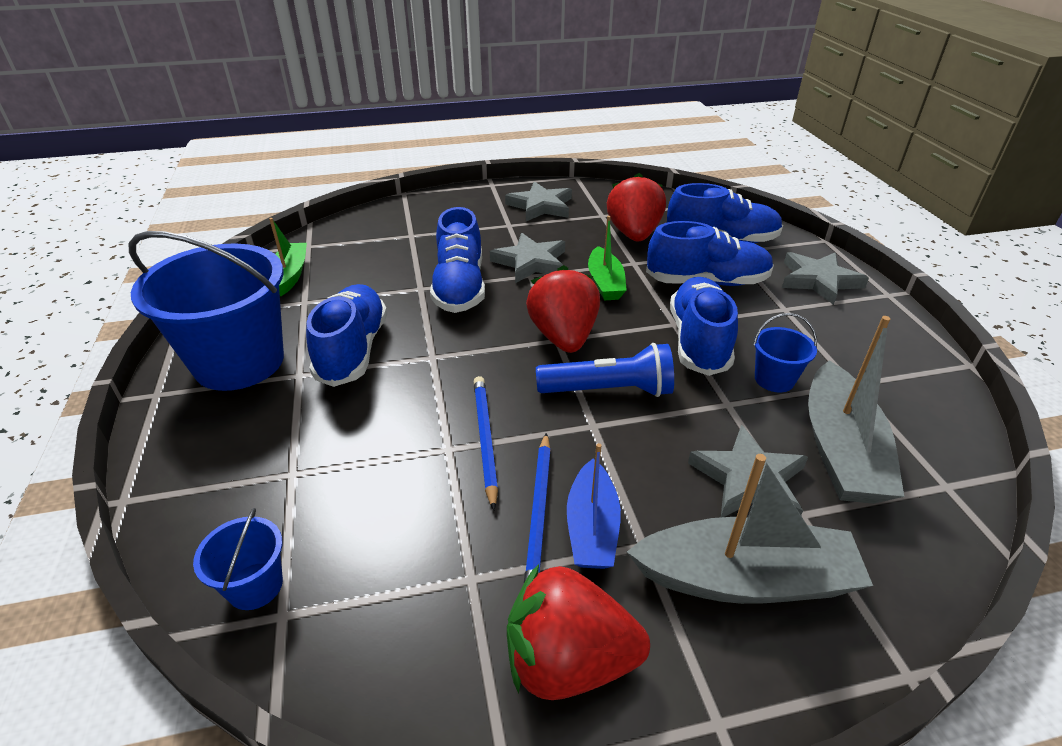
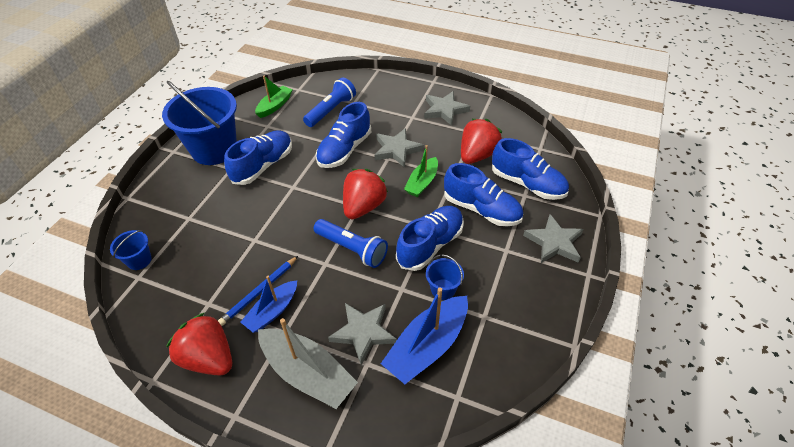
camera: 35 degrees right, 10 degrees up
(387, 253) = (331, 110): none -> blue flashlight
(485, 439) = (272, 244): blue pencil -> none
(840, 450) = (427, 346): grey boat -> blue boat

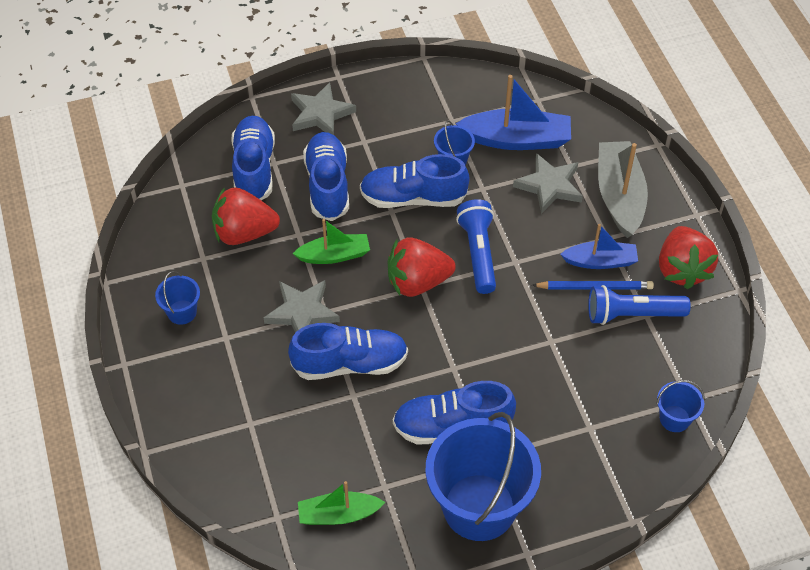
camera: 130 degrees left, 5 degrees up
(331, 110) = (289, 437): blue flashlight -> blue flashlight (632, 314)
(444, 110) = (182, 312): grey star -> blue bucket

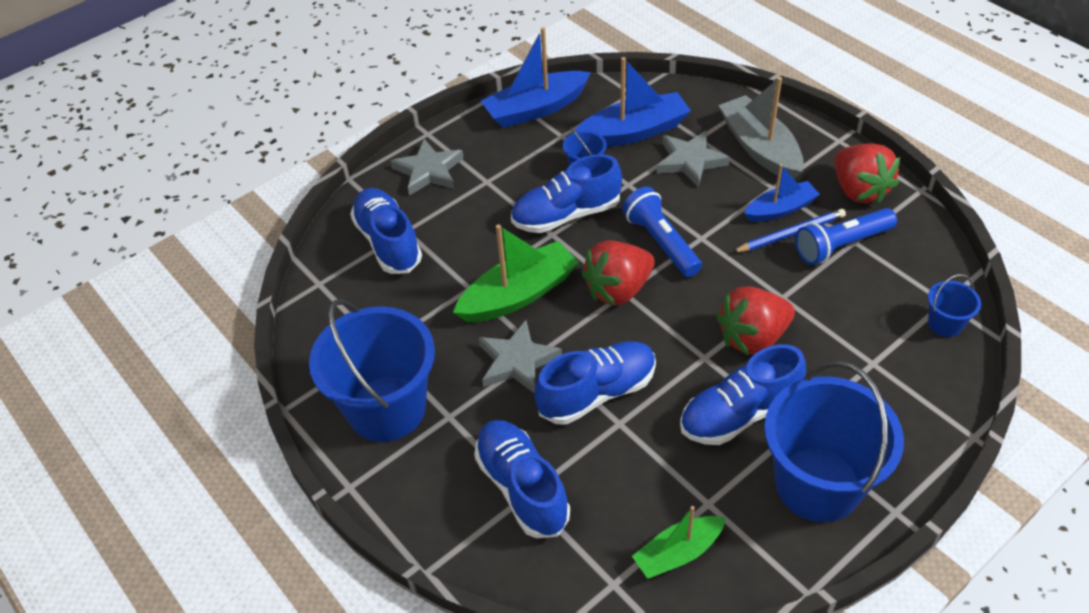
camera: 20 degrees left, 5 degrees down
(182, 312) = (386, 408): blue bucket -> blue bucket, size x2.29
(244, 233) = (411, 306): red strawberry -> red strawberry (752, 338)
(327, 185) = (473, 232): blue shoe -> blue shoe (522, 487)
(334, 255) = (519, 294): green boat -> green boat, size x1.59
(443, 86) = (535, 109): none -> blue boat

